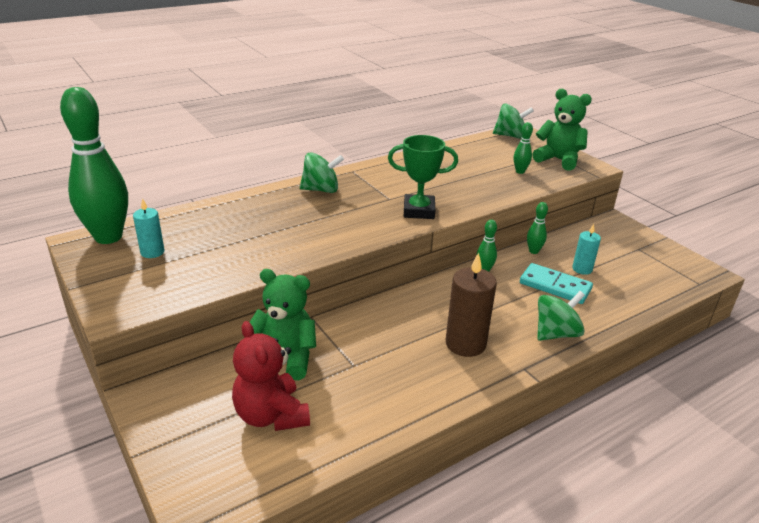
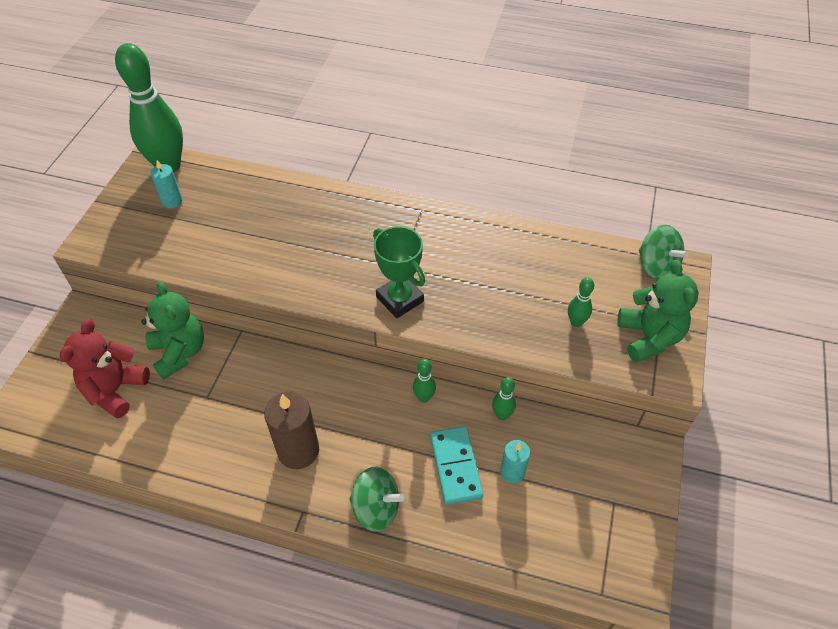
camera: 50 degrees right, 20 degrees up
(321, 190) = (363, 216): green spinning top -> none

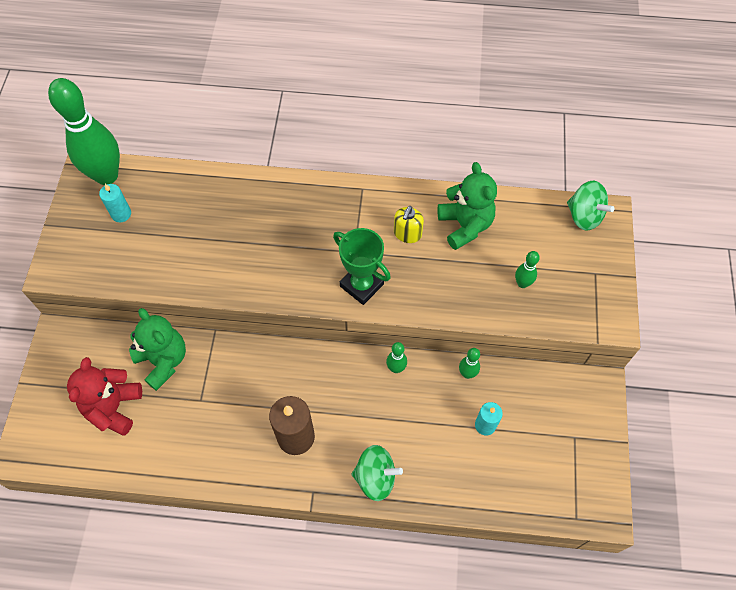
camera: 10 degrees left, 10 degrees up
(455, 466) = (436, 428): turquoise domino -> none
(459, 257) = (407, 233): none -> yellow soap dispenser
(649, 337) = (587, 288): green teddy bear -> green teddy bear (465, 225)

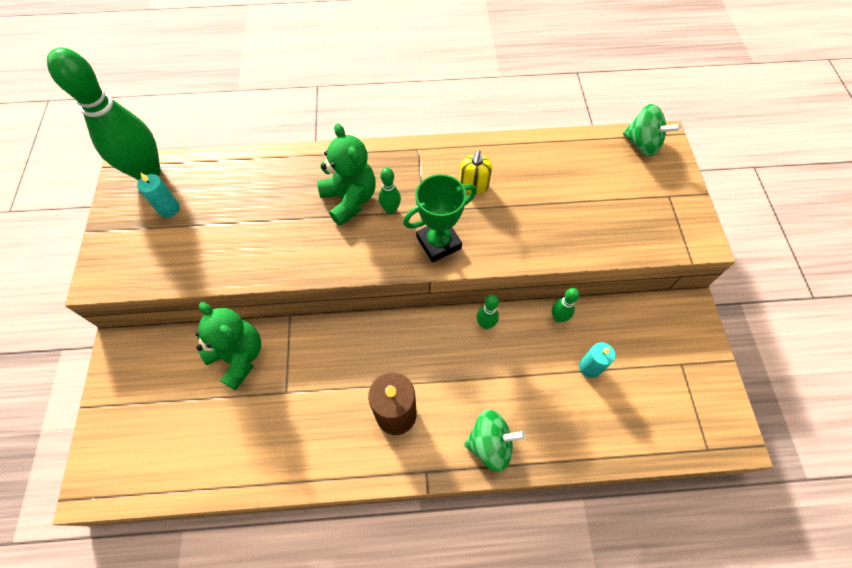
camera: 10 degrees left, 0 degrees up
(114, 407) = (191, 417): red teddy bear -> none
(362, 285) = (438, 243): green trophy -> green trophy turned 60 degrees counterclockwise
(465, 225) = (529, 169): green teddy bear -> green teddy bear (350, 200)
(522, 283) = (601, 216): green bowling pin -> green bowling pin (390, 210)

